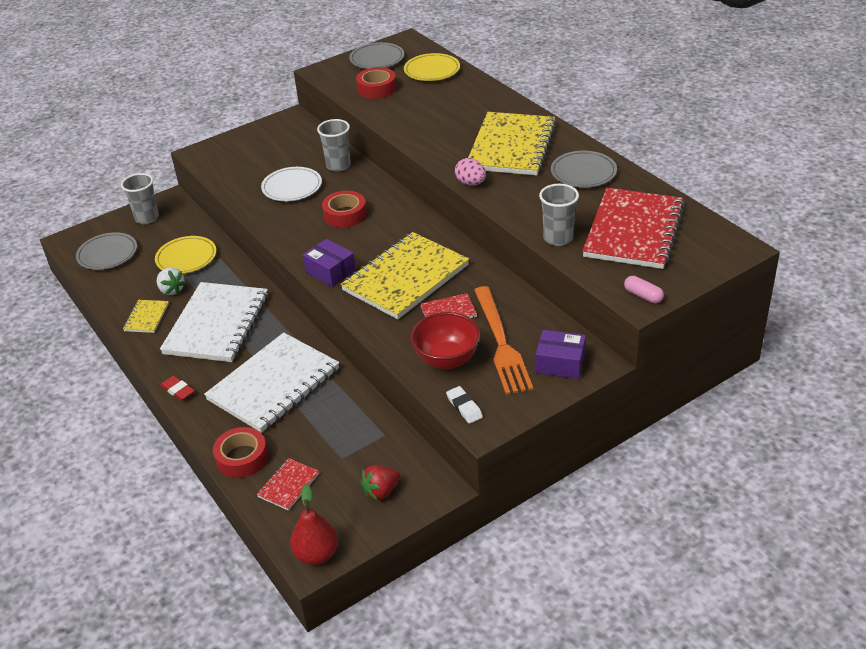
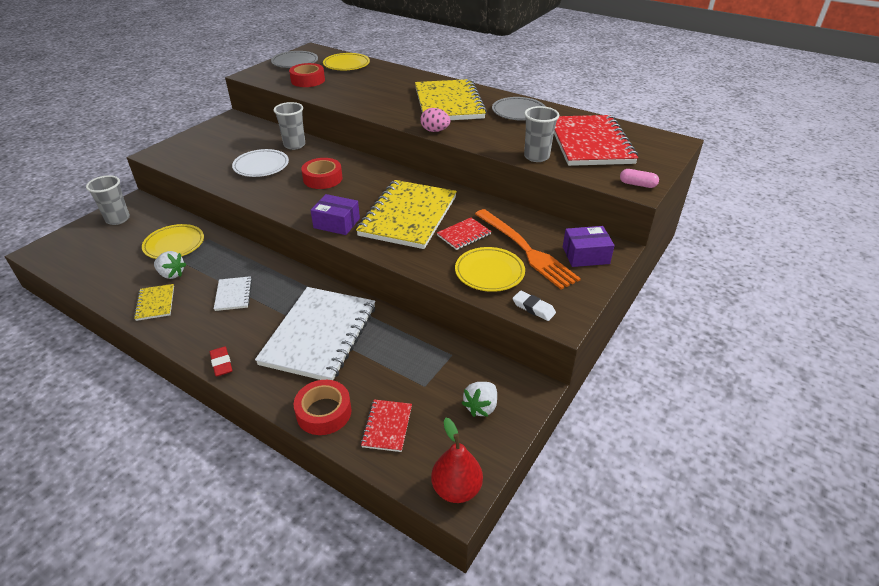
camera: 25 degrees left, 0 degrees up
(107, 254) = (88, 256): grey plate -> none
(178, 390) = (221, 363): red eraser -> red eraser turned 45 degrees clockwise
(217, 324) = (233, 294): white notebook -> white notebook, size x0.44
(381, 491) = (481, 407): red strawberry -> white strawberry
(446, 359) = (489, 272): red bowl -> yellow plate

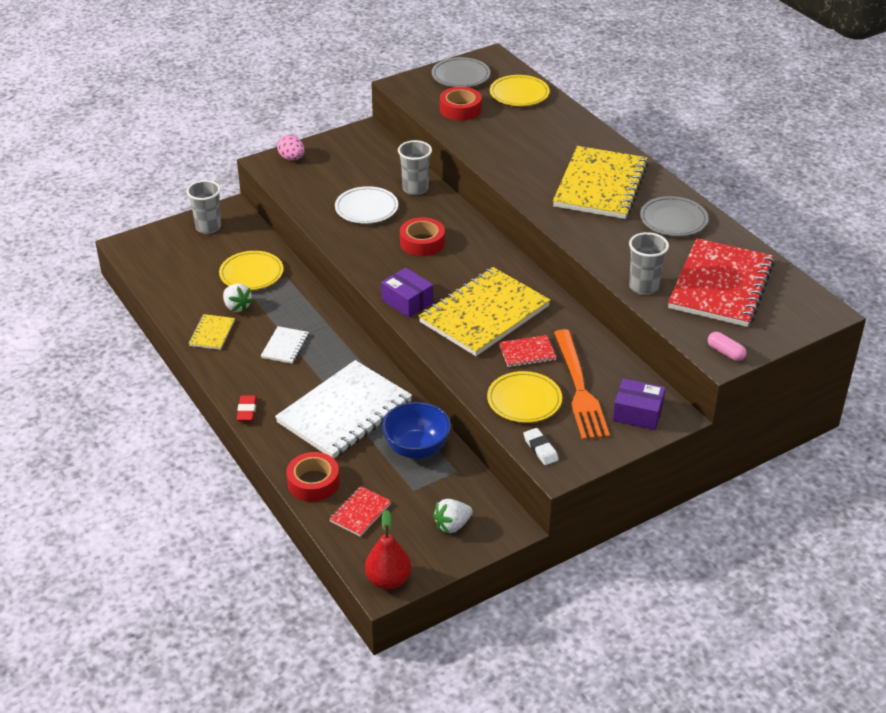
camera: 25 degrees right, 0 degrees up
(404, 346) = (416, 449): none -> blue bowl
(435, 131) = (557, 222): pink egg -> pink egg (292, 158)

